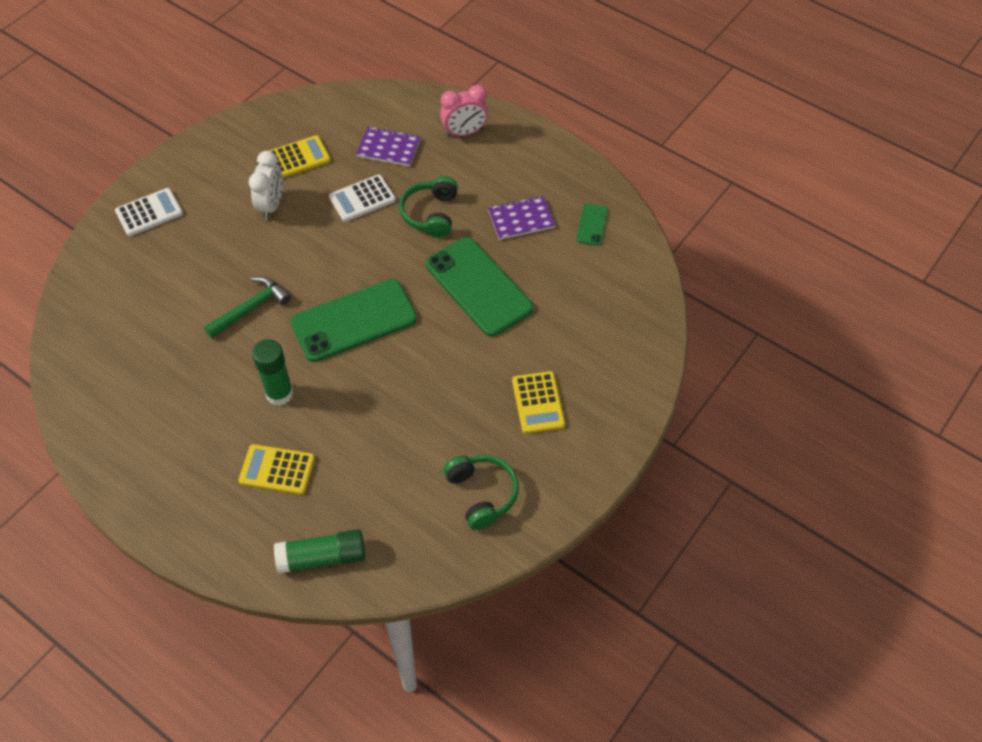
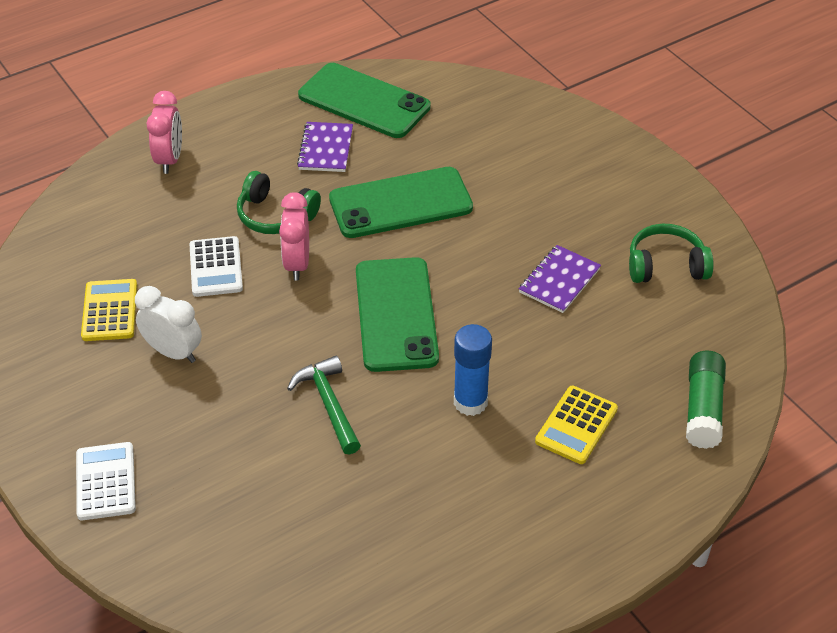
camera: 70 degrees left, 10 degrees down
(279, 394) = (470, 402): green glue stick -> blue glue stick
(384, 244) = (297, 264): none -> pink clock
(388, 148) = (150, 227): purple notebook -> purple notebook (559, 281)
(538, 403) = (571, 198): yellow calculator -> none
(592, 225) = (364, 101): green phone -> green phone, size x2.22

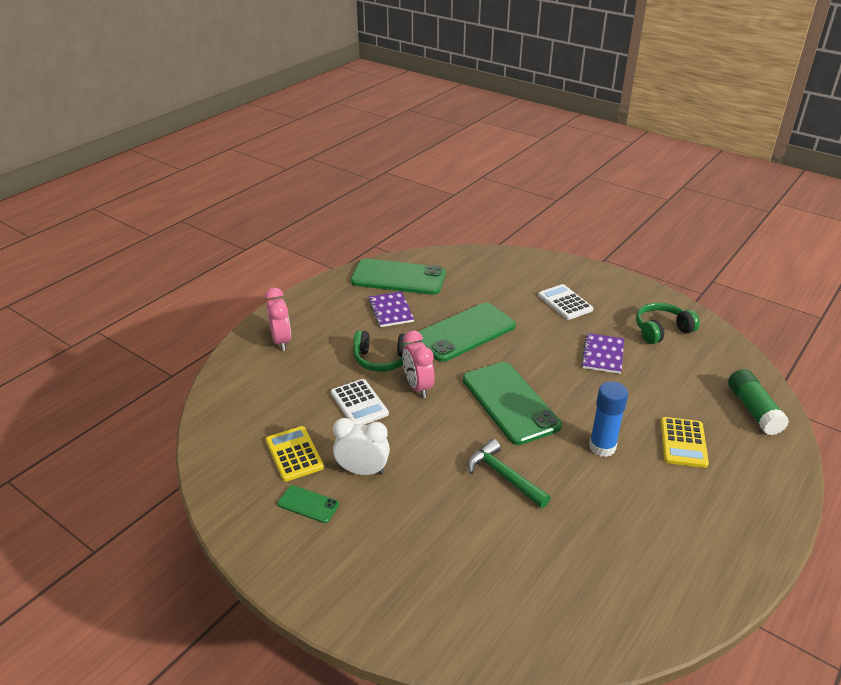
camera: 20 degrees left, 10 degrees down
(94, 374) = (308, 504): none -> green phone
(106, 482) = (366, 586): white calculator -> white calculator (565, 303)

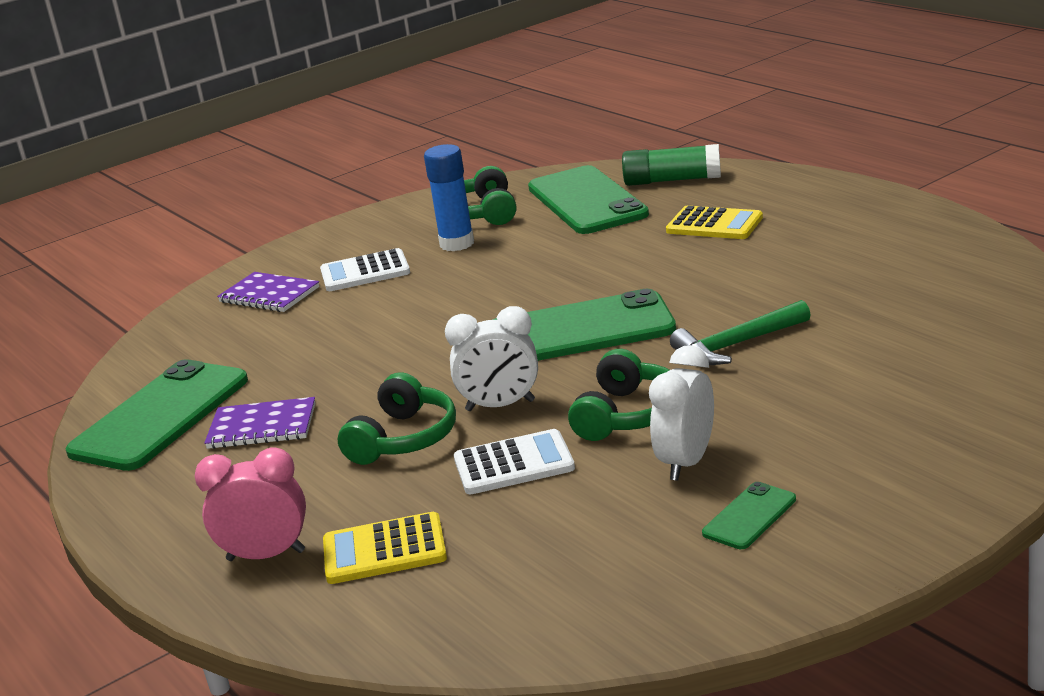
camera: 70 degrees left, 10 degrees down
(294, 454) = (619, 533): yellow calculator -> yellow calculator (384, 550)
(412, 439) = (628, 415): none -> green headphones
(418, 387) = (500, 406): pink clock -> white clock
(464, 332) = (381, 358): green phone -> green phone (586, 201)
(602, 447) = (703, 273): blue glue stick -> blue glue stick (457, 244)
(603, 355) = (510, 256): purple notebook -> purple notebook (269, 295)

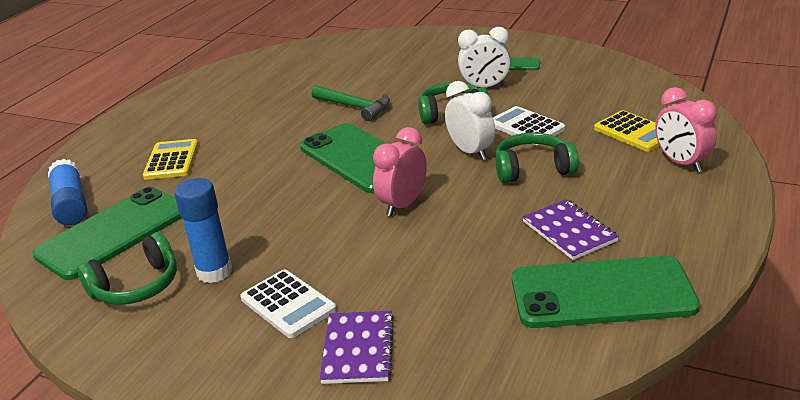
camera: 120 degrees left, 5 degrees up
(442, 342) = (402, 205): none -> pink clock
(672, 180) = (71, 204): green glue stick -> blue glue stick

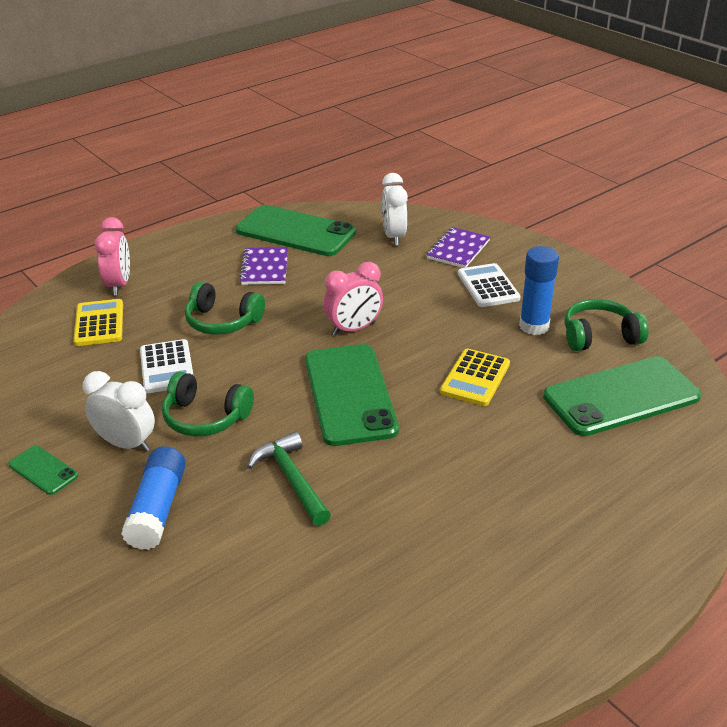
camera: 155 degrees left, 5 degrees up
(71, 204) = (673, 454): blue glue stick -> blue glue stick (158, 509)
(171, 160) = (550, 479): yellow calculator -> yellow calculator (475, 378)
(471, 152) = (247, 359): white clock -> white clock (394, 236)

